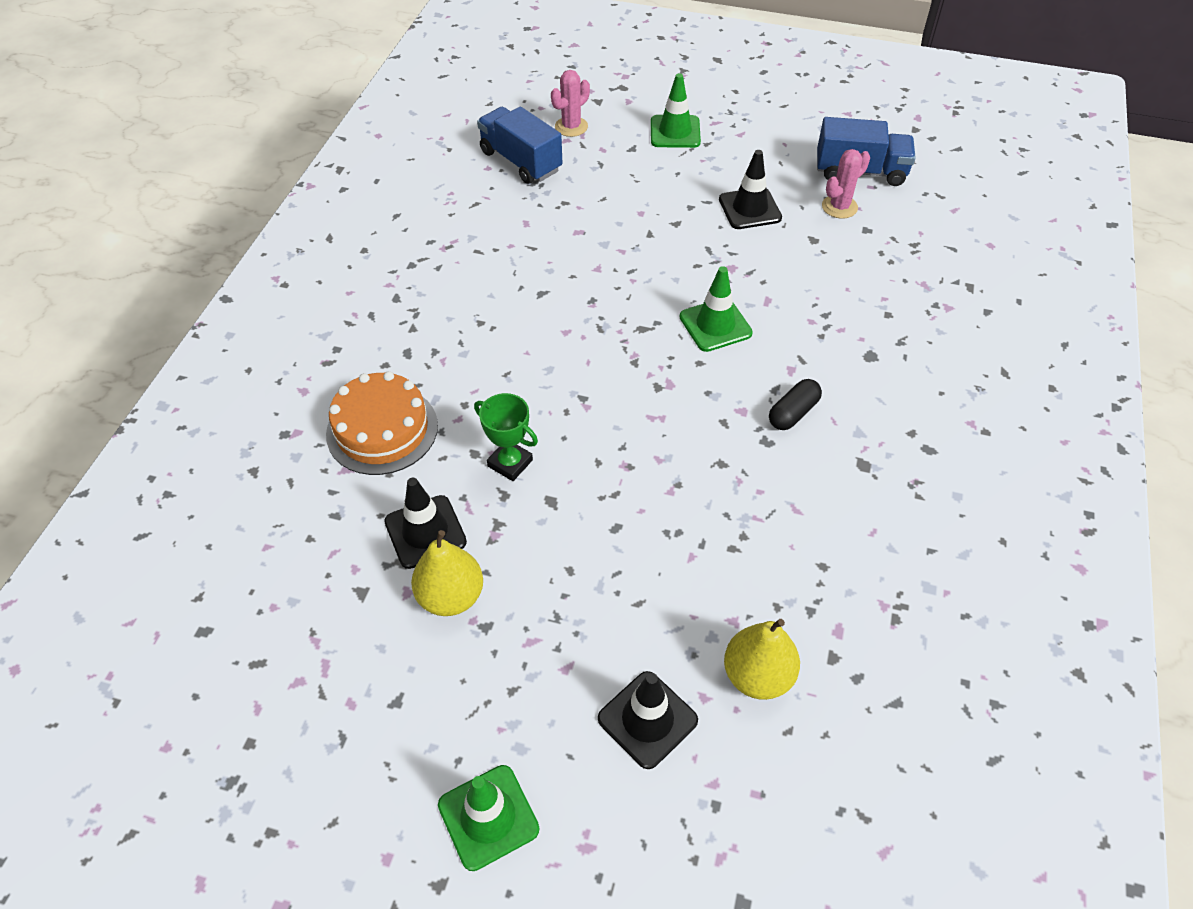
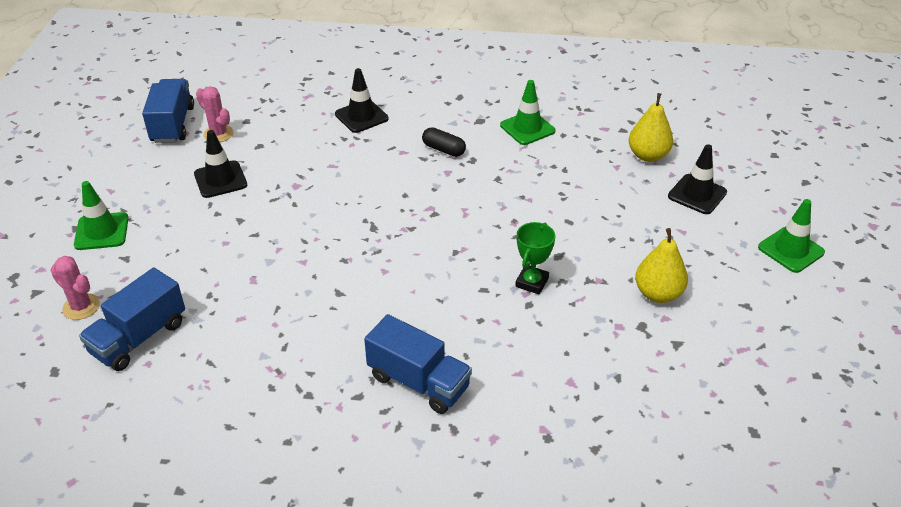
camera: 100 degrees left, 10 degrees down
(382, 430) = (522, 368): orange cake -> none
(396, 343) = (418, 382): none -> blue truck
(425, 532) = (611, 318): black traffic cone -> black traffic cone (361, 116)
(715, 325) = (363, 189): green traffic cone -> green traffic cone (527, 128)

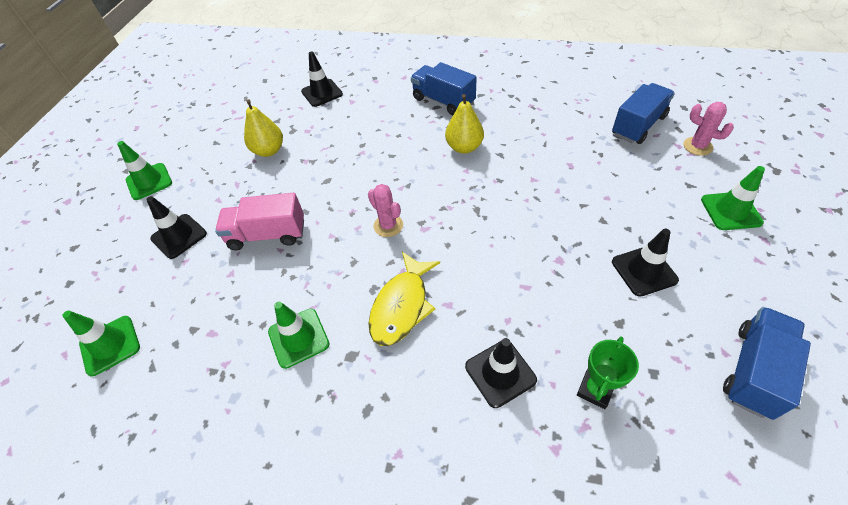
camera: 170 degrees left, 10 degrees up
(172, 124) = (754, 371): blue truck -> blue truck turned 150 degrees counterclockwise
(218, 134) = (680, 348): pink cactus -> pink cactus (388, 225)
(443, 149) = (402, 306): black capsule -> yellow fish
(532, 282) = (354, 160): green trophy -> green trophy (595, 390)
(599, 198) = (267, 235): none -> pink truck
(629, 400) = (322, 93): none -> black traffic cone
(648, 155) = (191, 287): yellow pear -> yellow pear (464, 147)
(687, 119) = (110, 345): none -> green traffic cone

